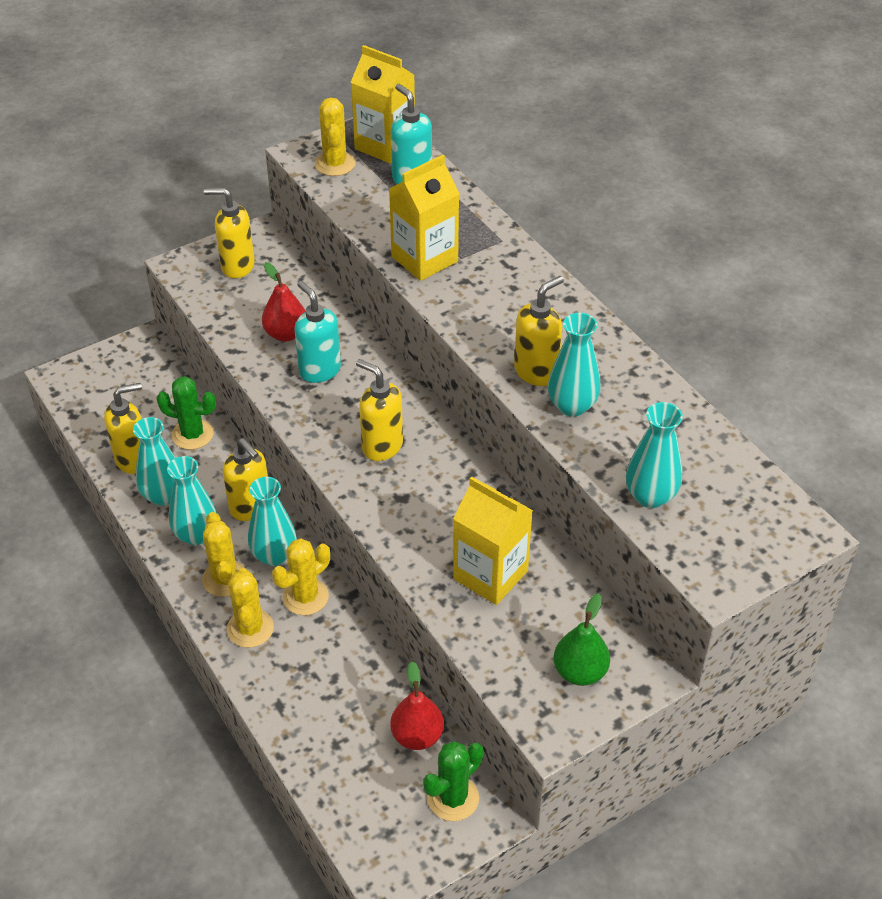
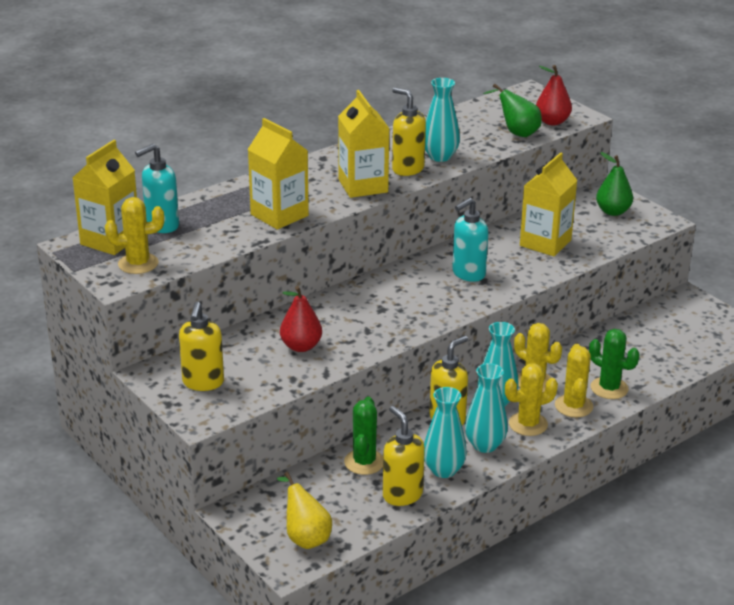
camera: 95 degrees left, 15 degrees down
(94, 388) = (305, 537): none -> yellow pear
(250, 628) = (573, 406): yellow cactus -> yellow cactus turned 75 degrees counterclockwise
(319, 370) = (347, 325): turquoise soap dispenser -> turquoise soap dispenser (468, 274)
(382, 446) = (431, 291): yellow soap dispenser -> none
(417, 736) = (639, 326): red pear -> red pear (552, 122)
(453, 798) = (680, 310): green cactus -> green cactus (609, 388)
(491, 329) = (363, 186): none -> yellow carton
(650, 496) = (516, 133): turquoise vase -> green pear

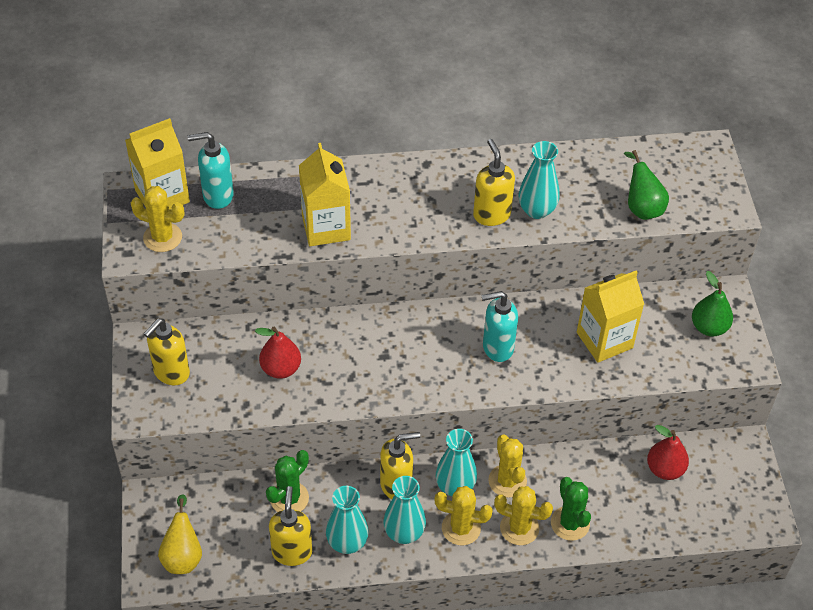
camera: 30 degrees right, 20 degrees up
(363, 186) = (431, 220): yellow carton -> none
(552, 122) = (692, 206): red pear -> red pear (665, 469)
(573, 406) = (519, 528): yellow cactus -> yellow cactus turned 75 degrees clockwise

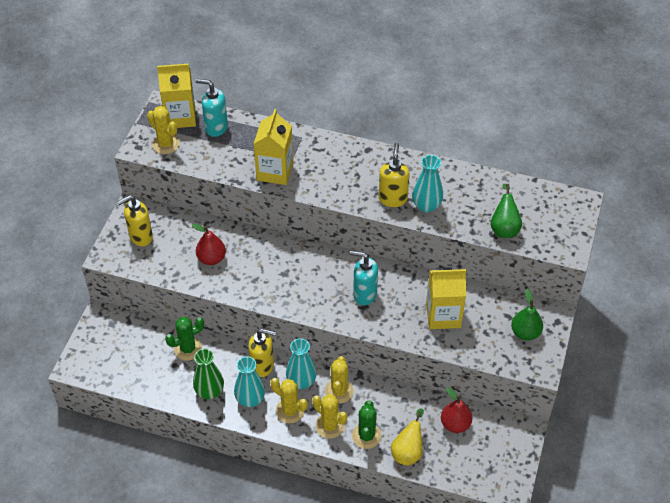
camera: 25 degrees right, 0 degrees up
(183, 555) = (102, 360): yellow pear -> yellow pear (408, 451)
(292, 552) = (171, 384): yellow soap dispenser -> none
(347, 542) = (209, 391): turquoise vase -> green vase

